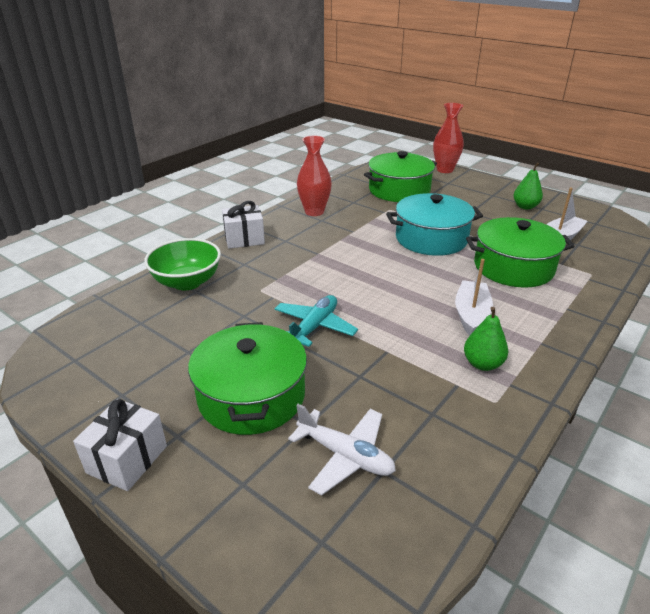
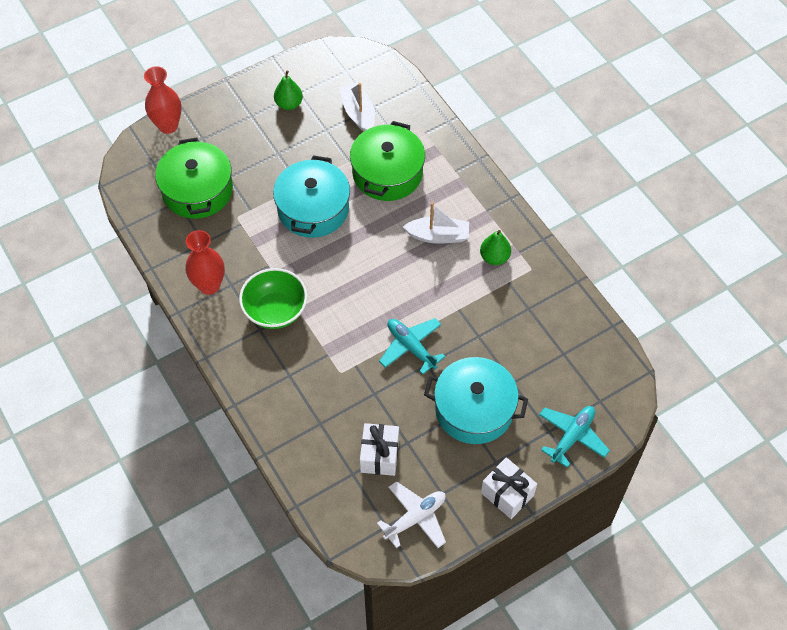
camera: 70 degrees left, 25 degrees up
(187, 282) = (301, 428): green bowl -> green bowl (275, 311)
(241, 517) = (572, 437): none -> turquoise plane
(244, 239) = (239, 364): white gift -> white gift (379, 455)
(251, 396) = (474, 409): green pot -> turquoise pot
(345, 456) = (546, 370): white plane -> white plane (415, 518)
(471, 314) = (438, 236): white boat -> white boat turned 150 degrees clockwise

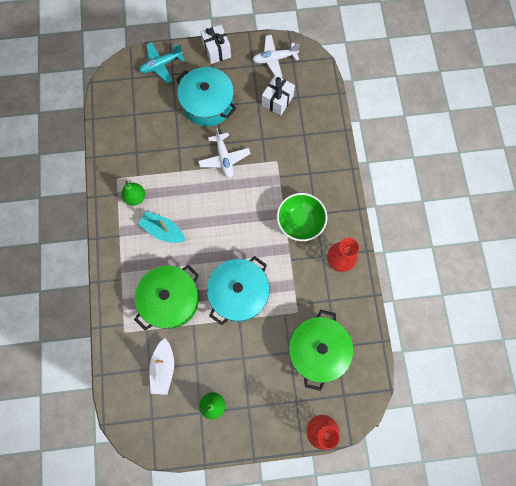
camera: 155 degrees left, 15 degrees up
(411, 347) = (224, 158): turquoise plane -> white plane
(438, 236) = (163, 230): white boat -> turquoise boat

